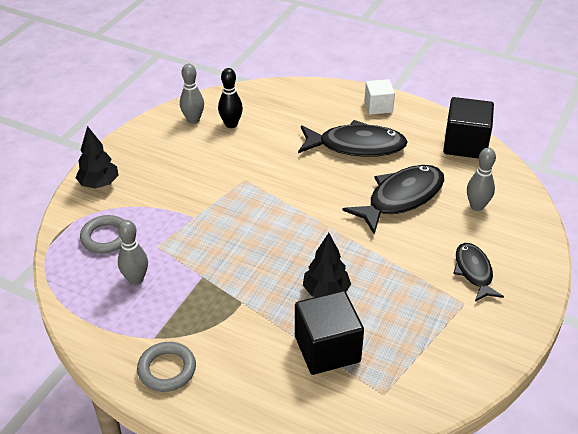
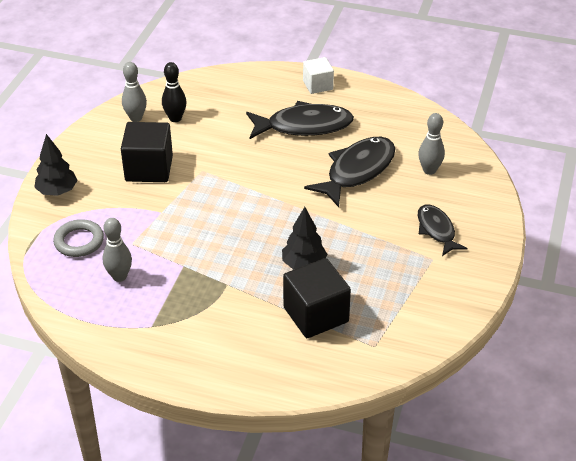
camera: 10 degrees left, 0 degrees up
(167, 369) = (171, 352): grey ring -> none
(465, 144) = (408, 113): black cube -> black cube (149, 168)

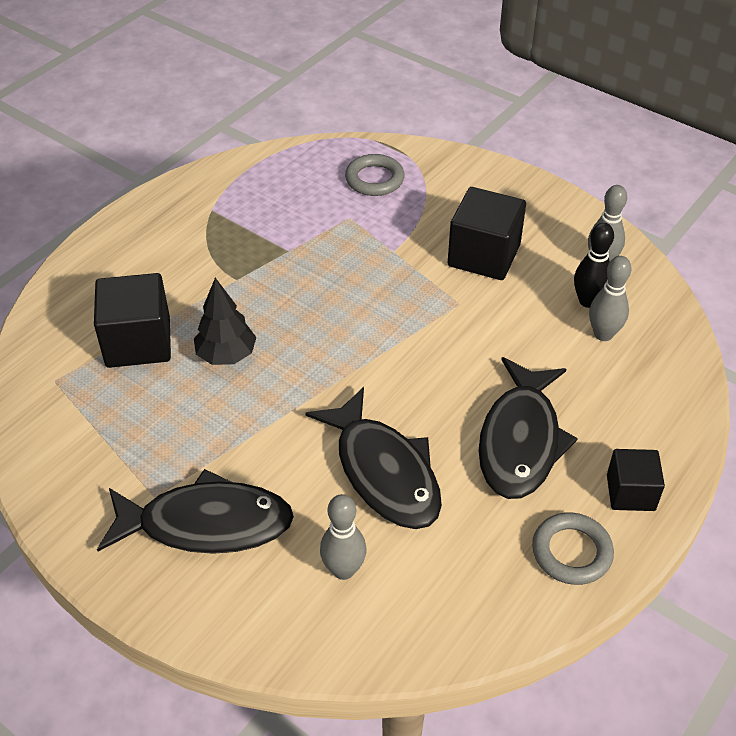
camera: 110 degrees right, 5 degrees up
(57, 191) = (471, 175): black tree -> none
(119, 276) = (300, 200): grey bowling pin -> grey bowling pin (603, 334)
(318, 85) = (630, 493): white cube -> black cube
(367, 98) = (571, 552): none -> grey ring
(436, 230) = (206, 524): black fish -> black fish, size x1.66

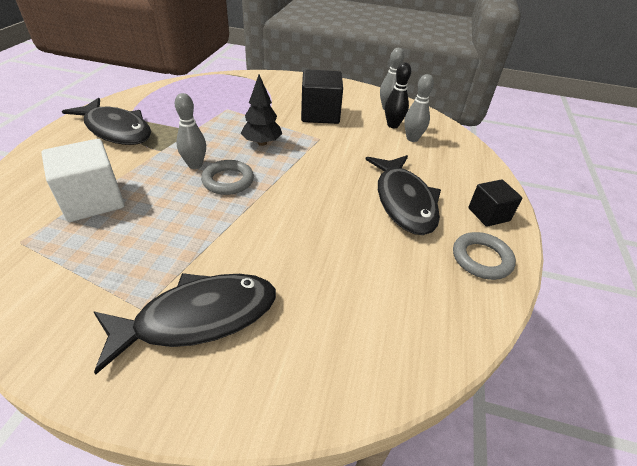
camera: 25 degrees left, 5 degrees down
(138, 342) = (93, 200): black cube -> white cube
(226, 355) = (170, 195): black tree -> black tree (262, 143)
(343, 570) = (332, 320): grey bowling pin -> grey bowling pin (195, 165)
(374, 179) = (234, 90): grey ring -> grey ring (228, 181)
(384, 472) = (325, 242): black fish -> black fish (116, 130)

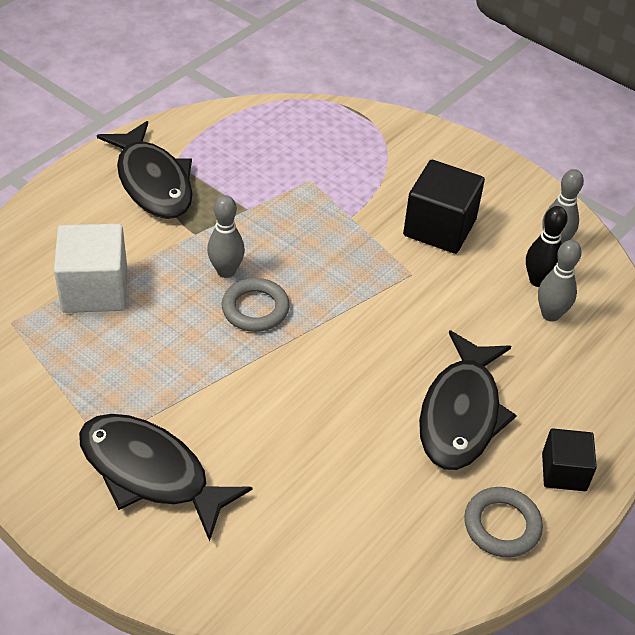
camera: 25 degrees right, 5 degrees up
(198, 318) = (150, 472): black fish -> black fish turned 150 degrees counterclockwise
(262, 143) = (328, 258): black tree -> none

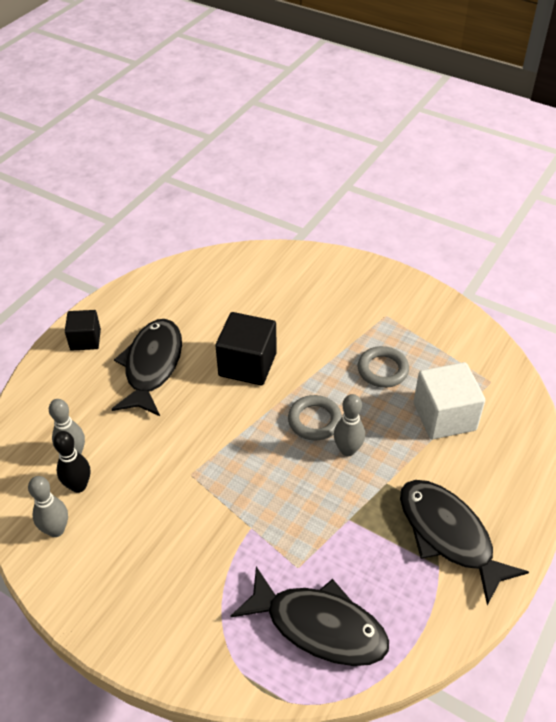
camera: 175 degrees right, 0 degrees up
(150, 472) = (349, 303): black fish -> black fish (319, 626)
(439, 228) = (165, 529): black cube -> black cube (247, 364)
(502, 525) = (130, 305): grey ring -> grey ring (382, 370)

